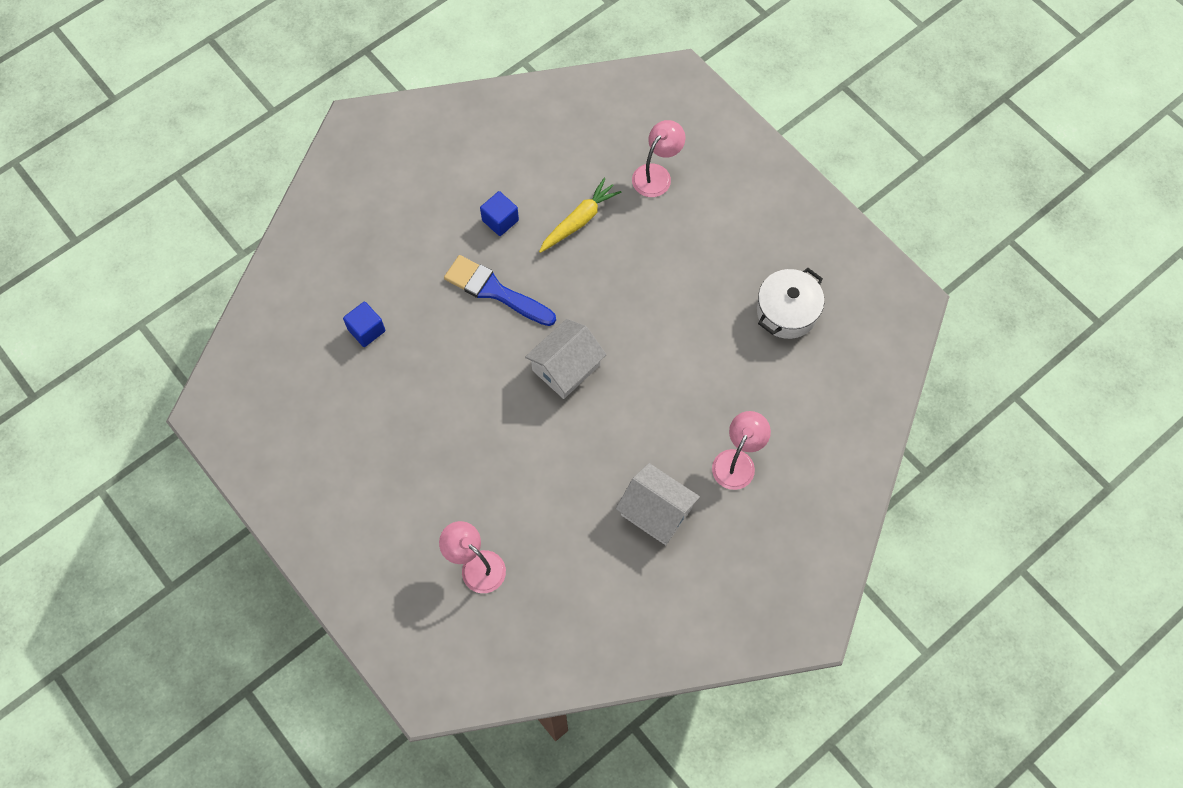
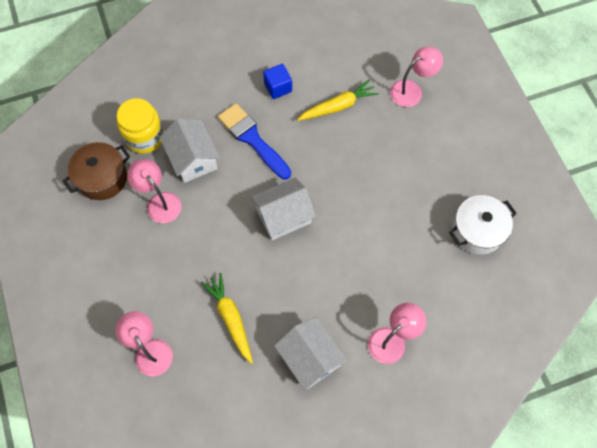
camera: 20 degrees right, 0 degrees up
(336, 394) = (102, 178): none -> brown pot
(366, 330) = (145, 137): blue cube -> yellow jar
(416, 399) = (159, 202): none -> pink lamp
(434, 336) = (193, 159): none -> white house
(552, 500) = (231, 318): none -> yellow carrot

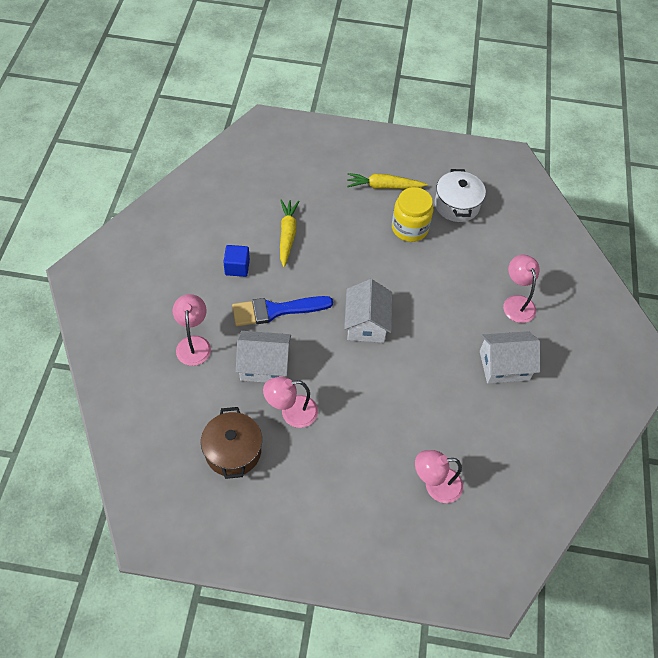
camera: 65 degrees left, 10 degrees down
(145, 137) = (213, 395): yellow jar -> yellow jar (409, 228)
(231, 318) = (439, 407): yellow carrot -> yellow carrot (384, 186)
(412, 90) = (307, 180): pink lamp -> pink lamp (194, 344)

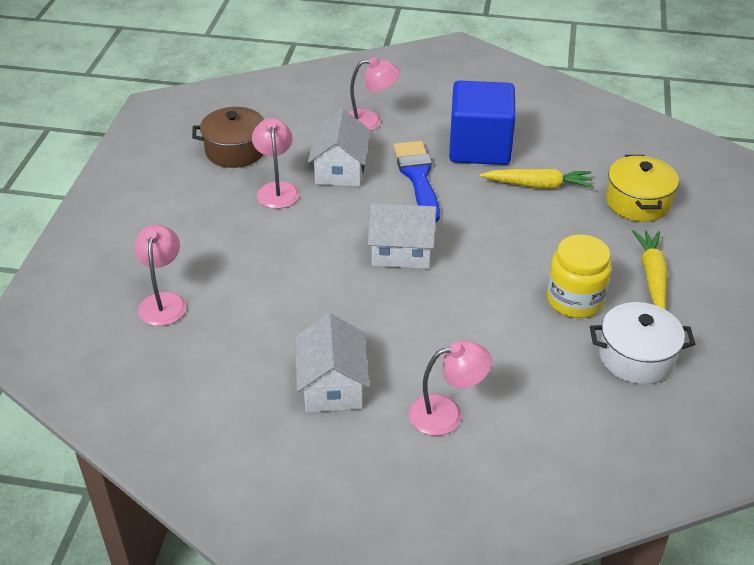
camera: 95 degrees right, 15 degrees down
(237, 267) = (479, 147): blue cube -> blue cube, size x2.15
(307, 182) = (637, 202): none -> yellow pot

